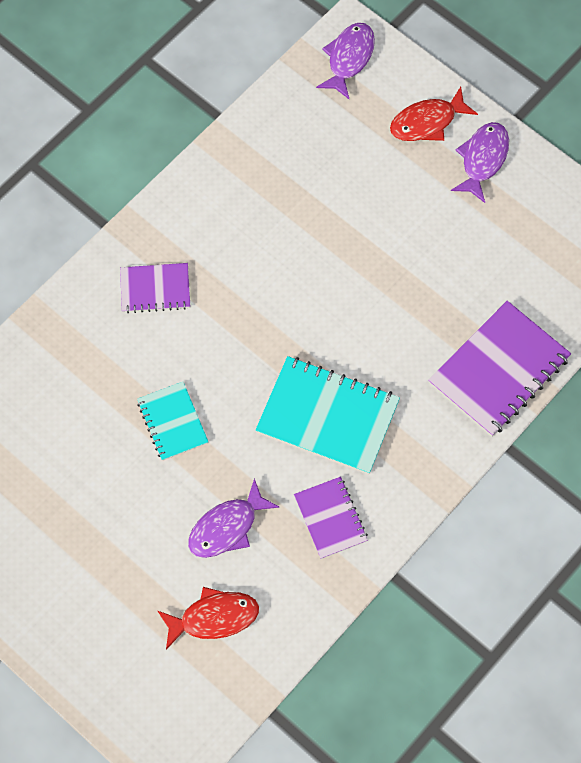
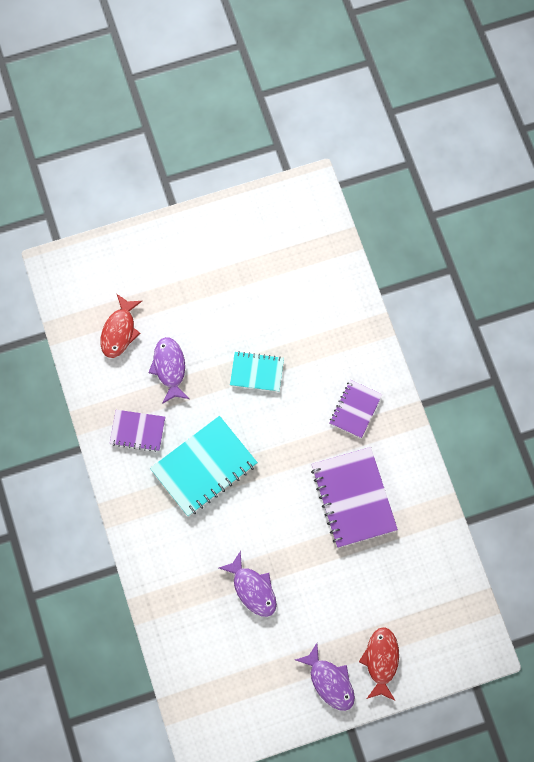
camera: 120 degrees right, 5 degrees up
(349, 58) = (463, 636): purple fish -> purple fish (252, 589)
(499, 370) = (170, 594): purple notebook -> purple notebook (353, 498)

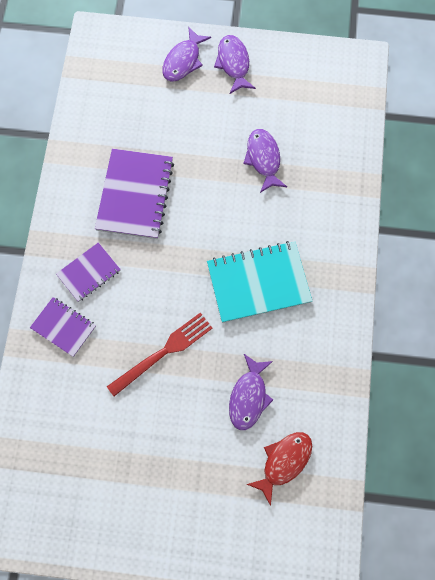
camera: 155 degrees left, 0 degrees up
(137, 431) = (308, 346): purple notebook -> purple notebook (63, 327)
(257, 372) = (163, 352): turquoise notebook -> red fork
(381, 661) = (183, 61): red fish -> purple fish

